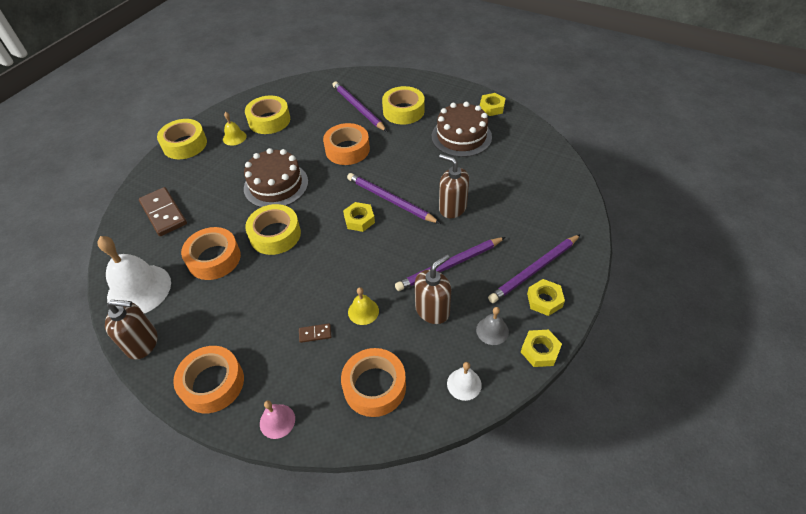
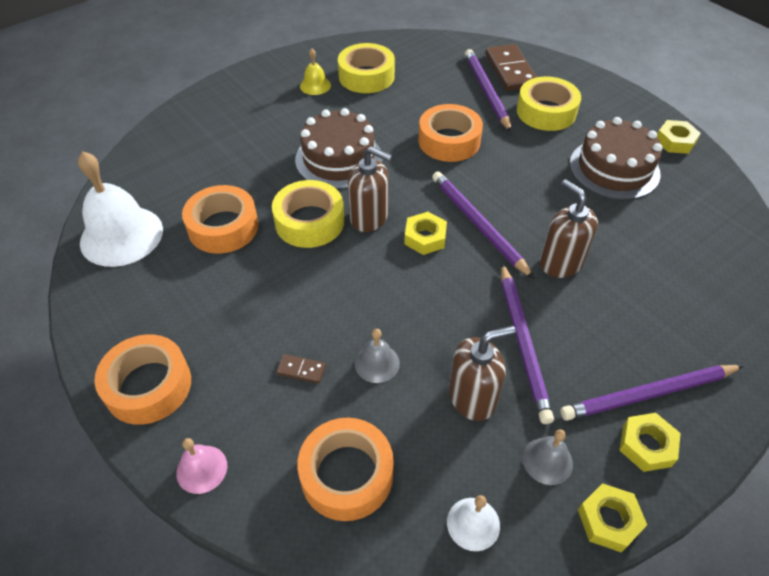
camera: 20 degrees right, 0 degrees up
(143, 343) = (94, 303): brown soap dispenser -> brown soap dispenser (369, 217)
(163, 213) = (191, 152): brown domino -> brown domino (510, 70)
(185, 144) = (254, 77): yellow tape -> none
(363, 311) = (377, 363): yellow bell -> grey bell
(449, 265) = (523, 343): purple pencil -> purple pencil turned 90 degrees counterclockwise

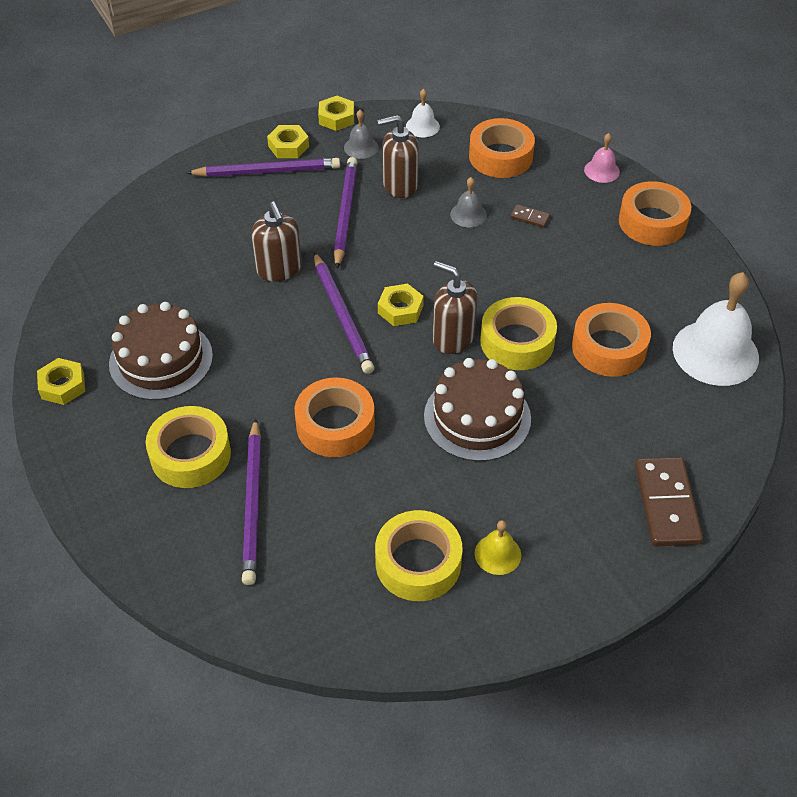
camera: 170 degrees left, 0 degrees up
(510, 70) = (199, 543): brown domino -> brown domino (667, 504)

